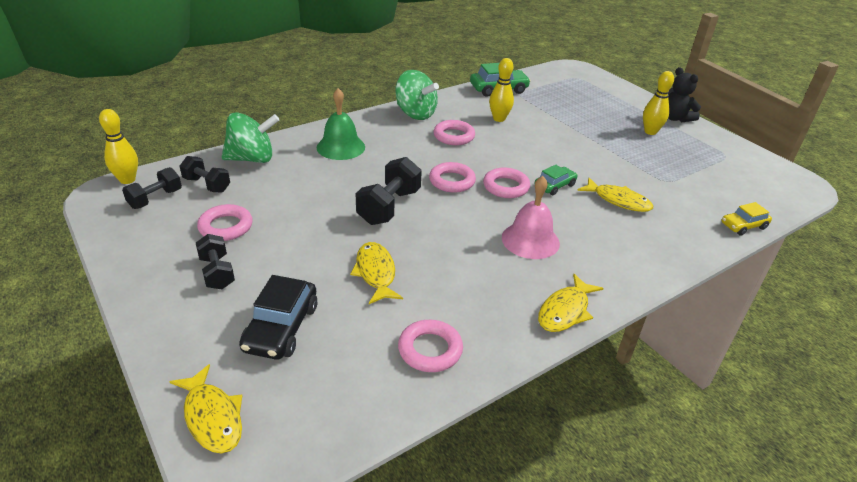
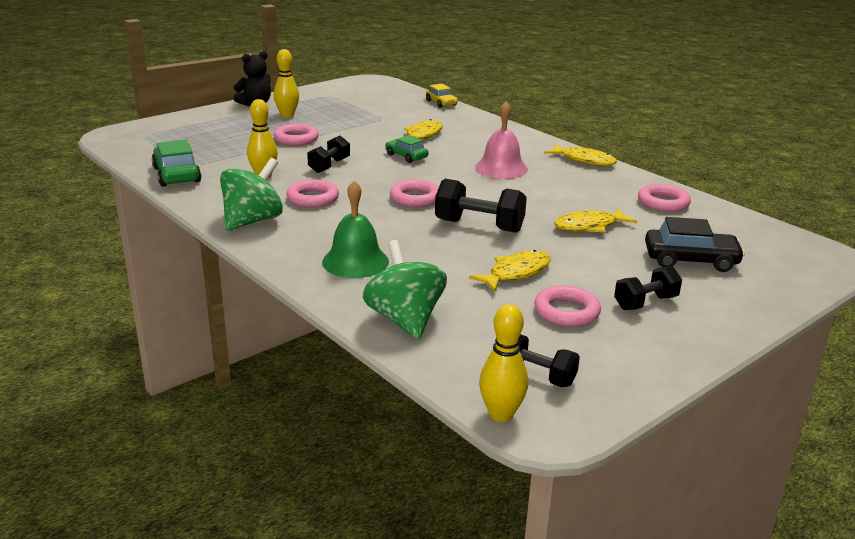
camera: 95 degrees left, 10 degrees down
(207, 185) = (485, 342): black dumbbell -> black dumbbell (329, 166)
(212, 417) = (802, 274): yellow fish -> yellow fish (516, 273)
(506, 187) = (416, 175): pink ring -> pink ring (296, 139)

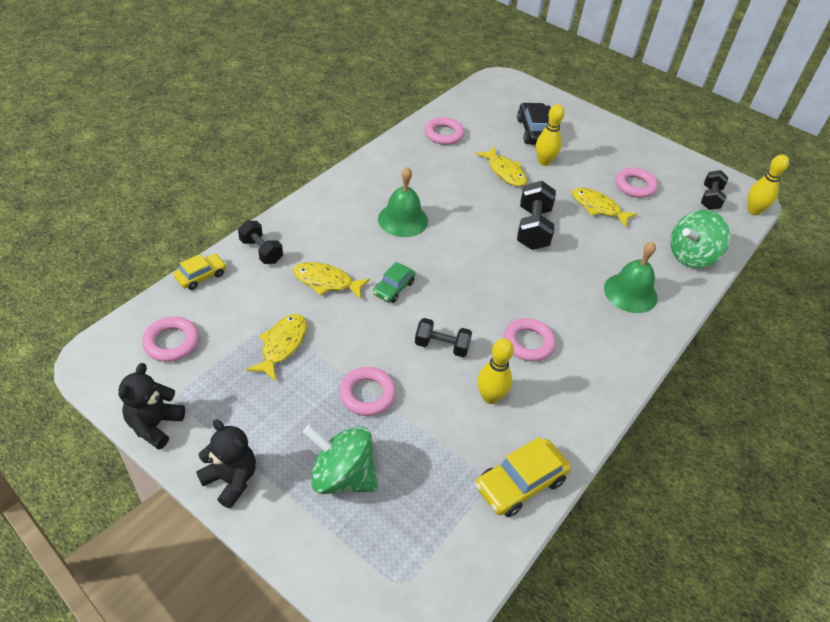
camera: 105 degrees left, 20 degrees up
(176, 175) = (520, 483): green car -> yellow car
(252, 221) = (597, 377): green spinning top -> green spinning top (342, 476)
(287, 115) = (277, 426): yellow bowling pin -> yellow bowling pin (544, 162)
(310, 91) = (155, 425): none -> black teddy bear
(415, 198) = (496, 270): pink ring -> pink ring (171, 342)
(501, 168) = (403, 220): pink bell -> green bell
(584, 160) = (365, 169): yellow fish -> yellow fish (282, 345)
(645, 303) = (603, 154): black dumbbell -> black dumbbell (261, 251)

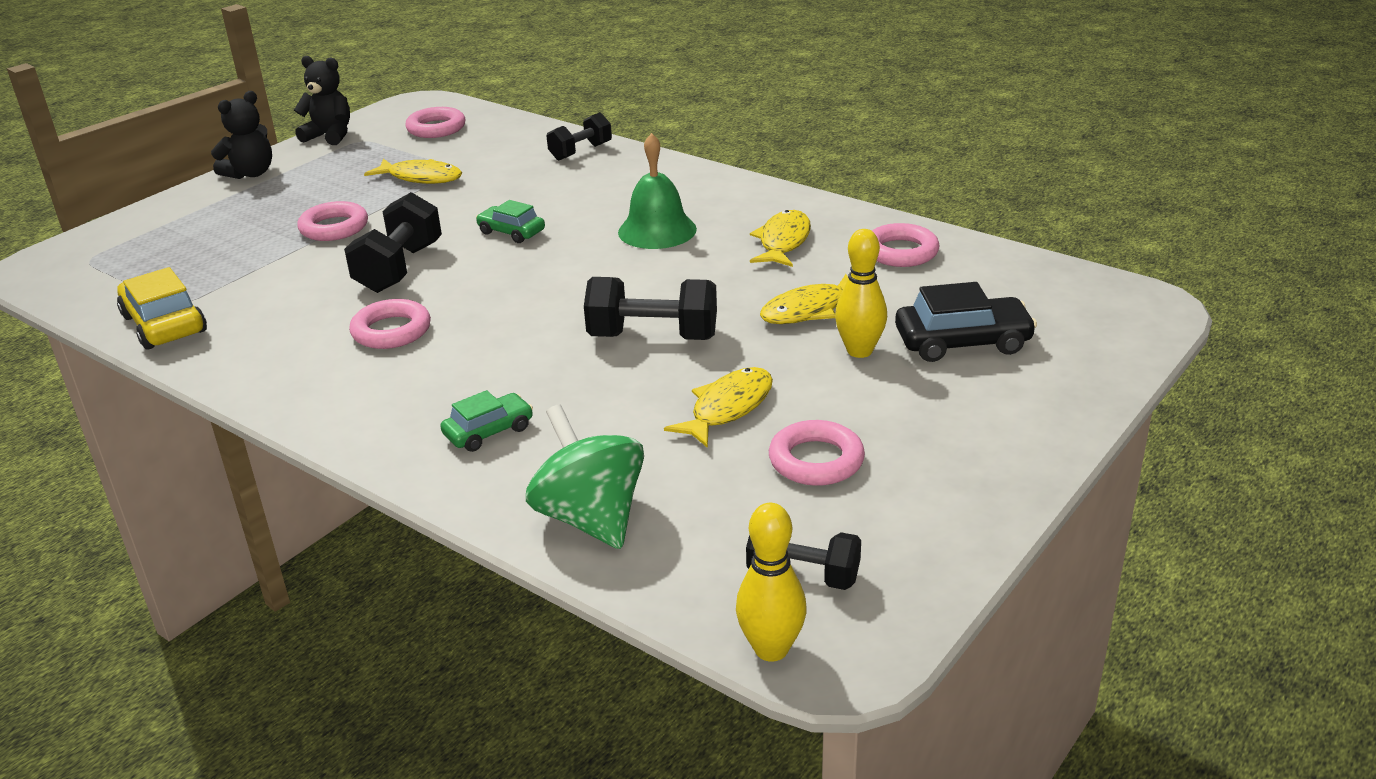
camera: 95 degrees right, 15 degrees down
(201, 276) = (536, 128): yellow car -> none
(326, 282) = (525, 191): yellow fish -> yellow fish (783, 242)
(342, 476) = (228, 223): green spinning top -> none
(442, 346) = (399, 268): black dumbbell -> black dumbbell, size x1.53
(490, 397) = (303, 303): yellow bowling pin -> none
(630, 292) = (489, 431): green bell -> green car

